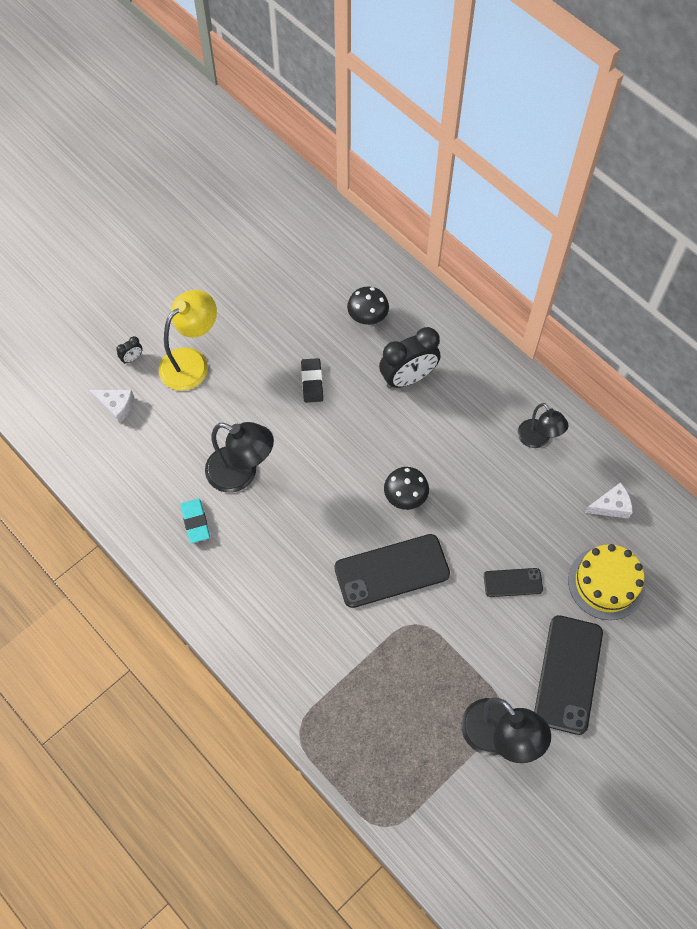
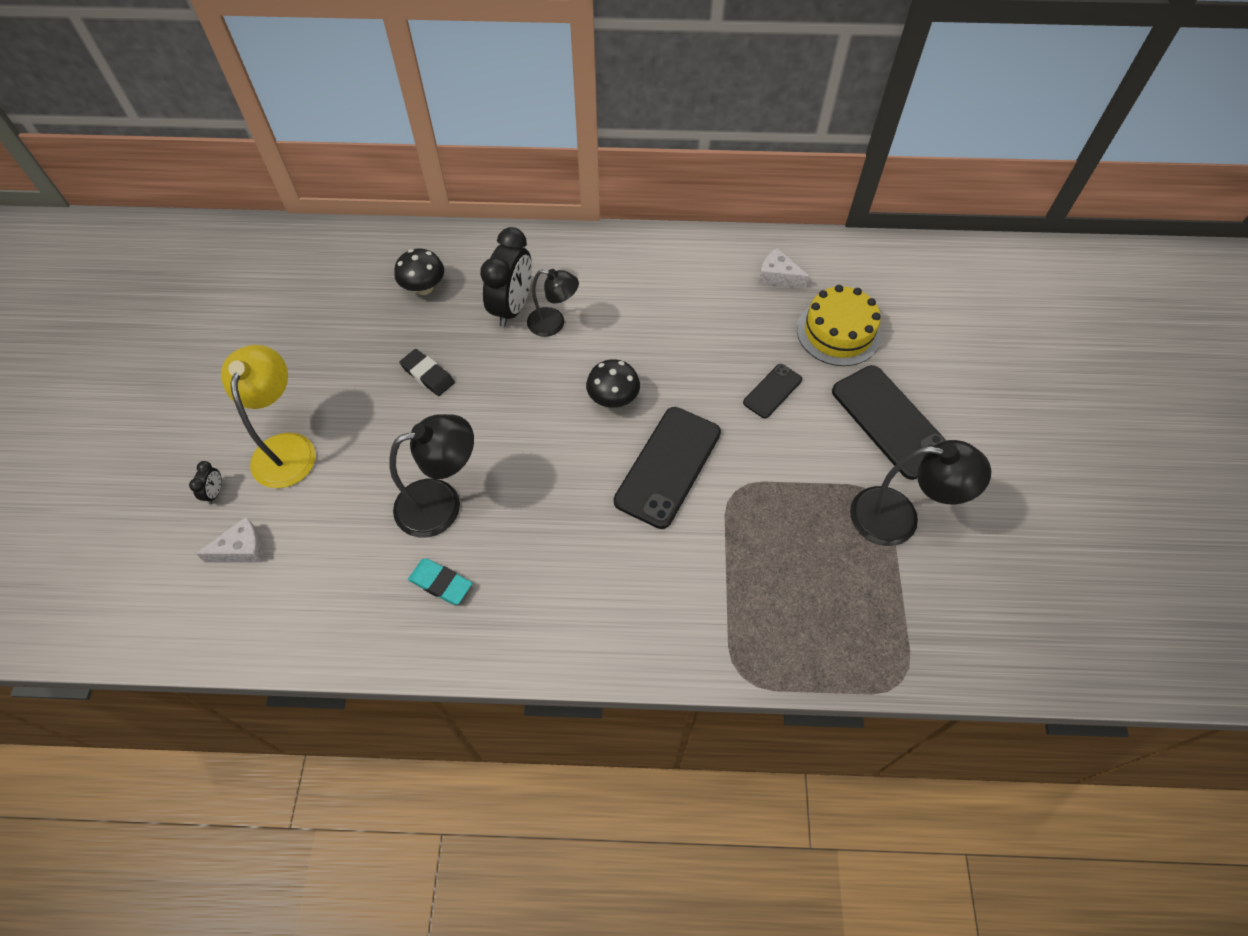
camera: 45 degrees left, 5 degrees down
(538, 439) = (670, 273): black lamp -> black lamp (554, 324)
(611, 506) = (778, 276): white cheese -> white cheese turned 90 degrees counterclockwise

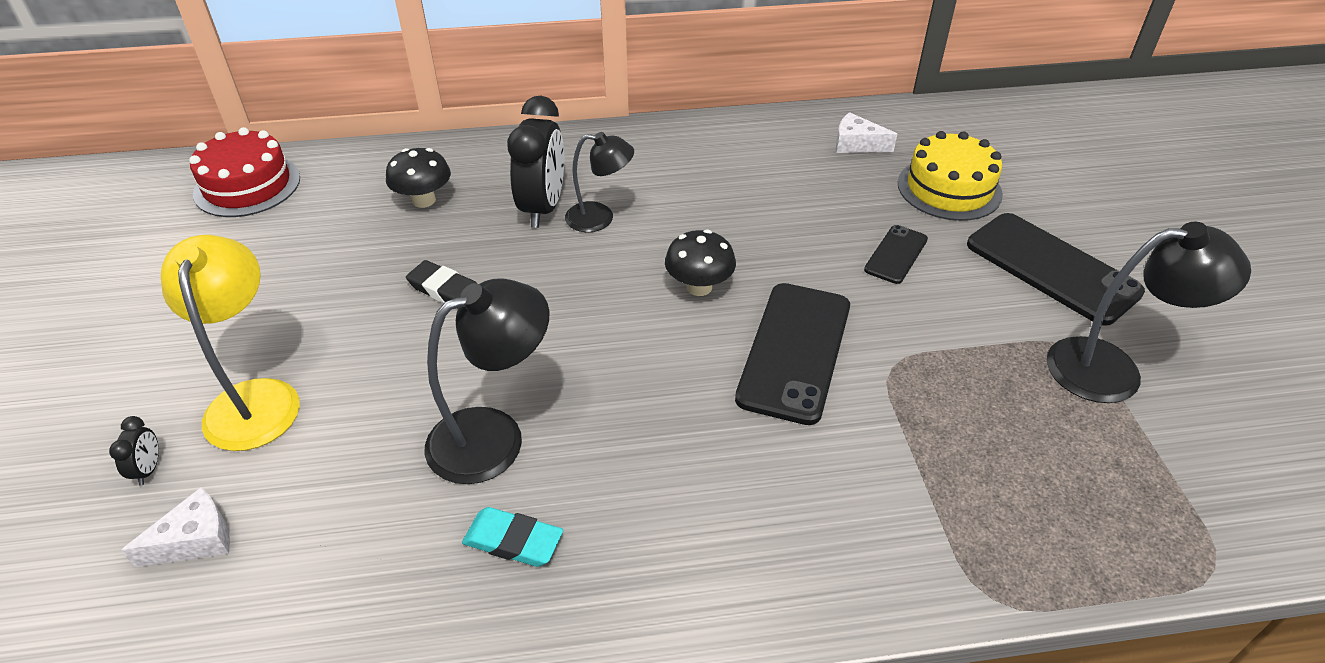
camera: 10 degrees left, 15 degrees down
(295, 255) = (247, 185): none -> red cake

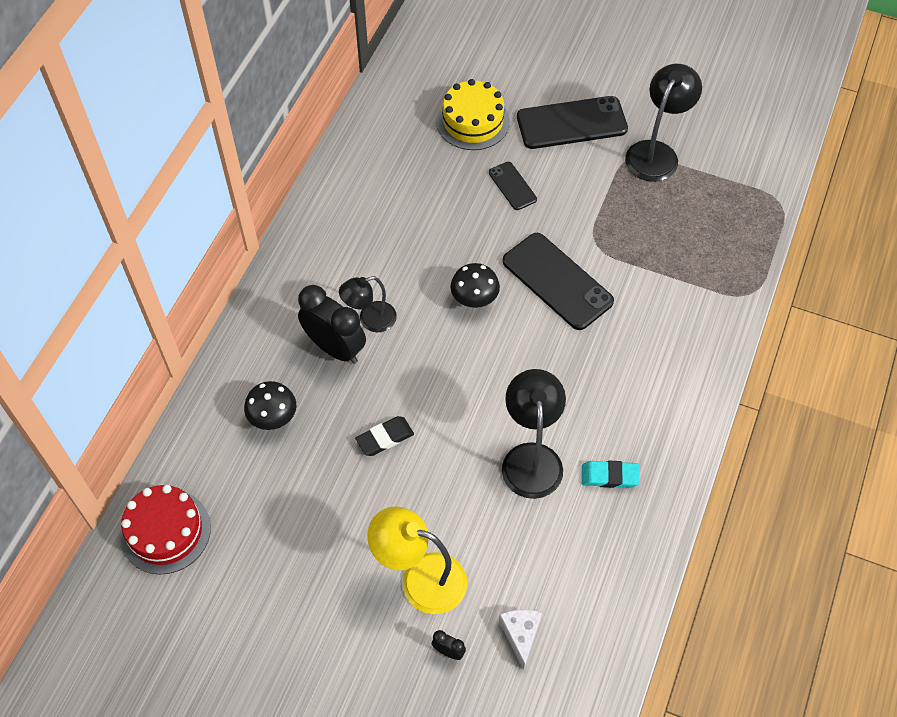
camera: 60 degrees left, 15 degrees up
(513, 541) = (609, 476): turquoise eraser -> turquoise eraser turned 45 degrees clockwise
(600, 218) = (370, 320): black lamp -> black lamp turned 150 degrees counterclockwise
(856, 144) = (394, 138): white cheese -> none

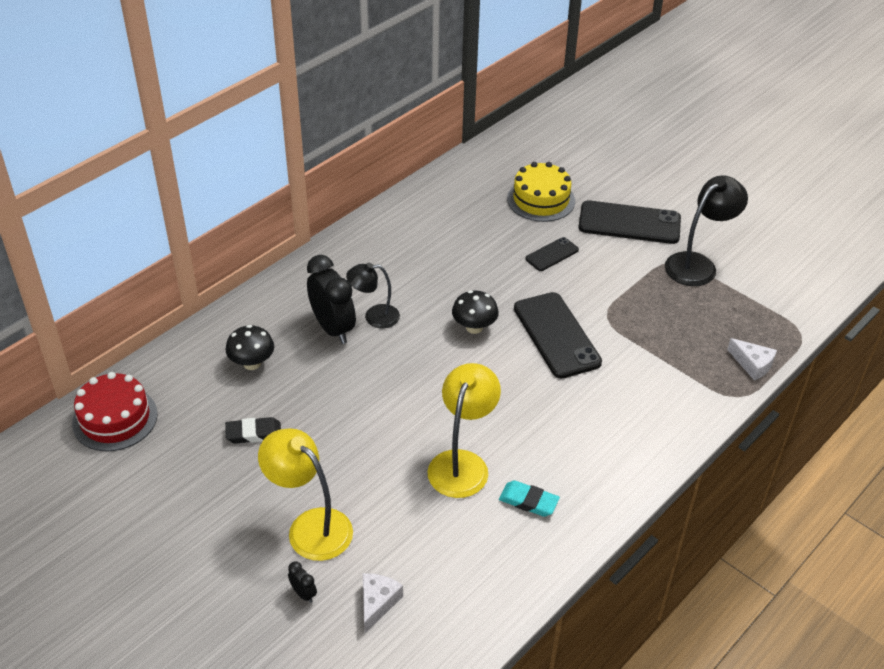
camera: 20 degrees right, 15 degrees down
(385, 438) = (338, 407): black eraser -> black eraser (253, 433)
(512, 186) = (552, 254): black phone -> black phone turned 60 degrees clockwise
(531, 458) = (462, 463): black lamp -> yellow lamp
(750, 253) = (752, 364): none -> white cheese

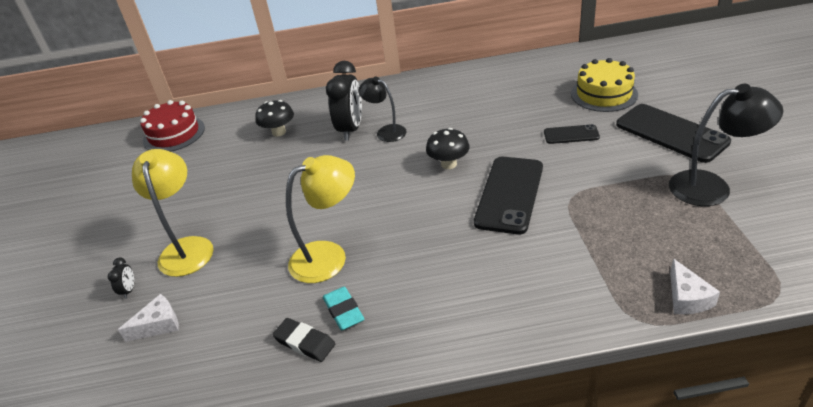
camera: 45 degrees right, 5 degrees down
(253, 433) = (229, 173): black eraser -> black eraser (305, 342)

